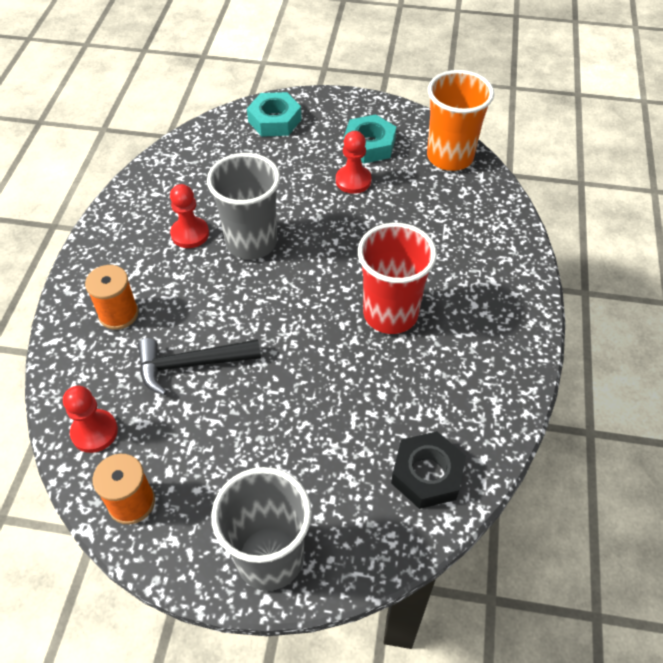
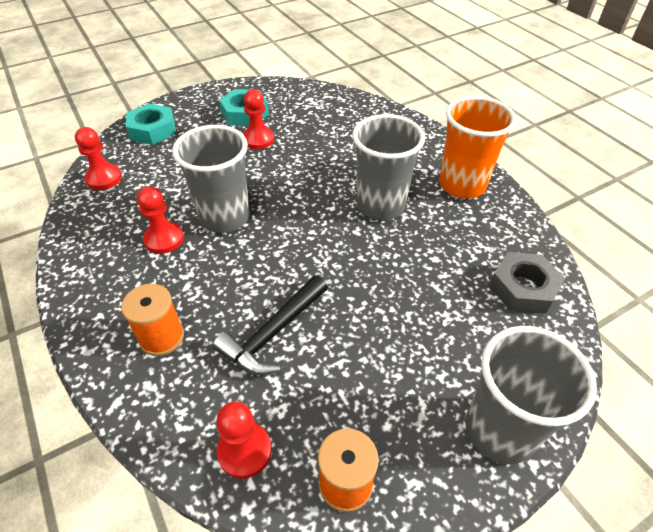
camera: 40 degrees left, 5 degrees down
(196, 150) = (104, 178): none -> red pawn
(390, 314) = (380, 205): red cup -> grey cup
(427, 474) = (523, 288): black nut -> grey nut
(450, 157) = (308, 96): orange cup -> orange cup (462, 185)

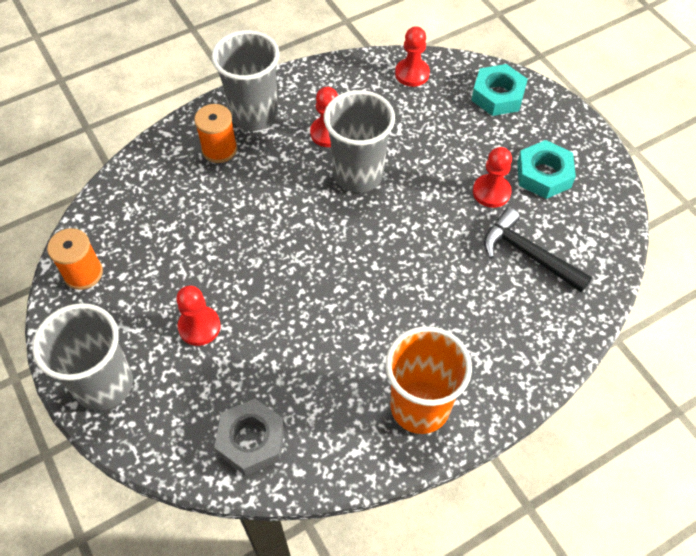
camera: 90 degrees right, 10 degrees up
(244, 451) = (117, 212): red pawn -> red pawn (199, 326)
(273, 333) = (216, 223): black hammer -> black hammer (528, 254)
(380, 205) = (379, 313): grey cup -> grey cup (254, 115)

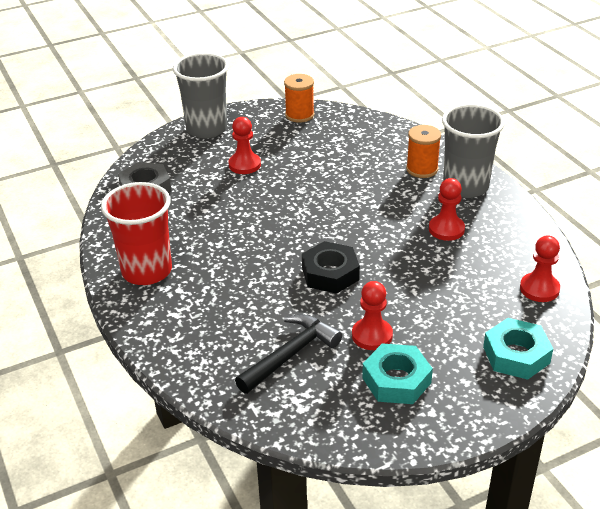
camera: 95 degrees right, 20 degrees down
(358, 174) = (394, 246): grey cup -> none
(406, 227) = (330, 273): none -> black nut
(420, 406) = (147, 271): orange cup -> red cup

